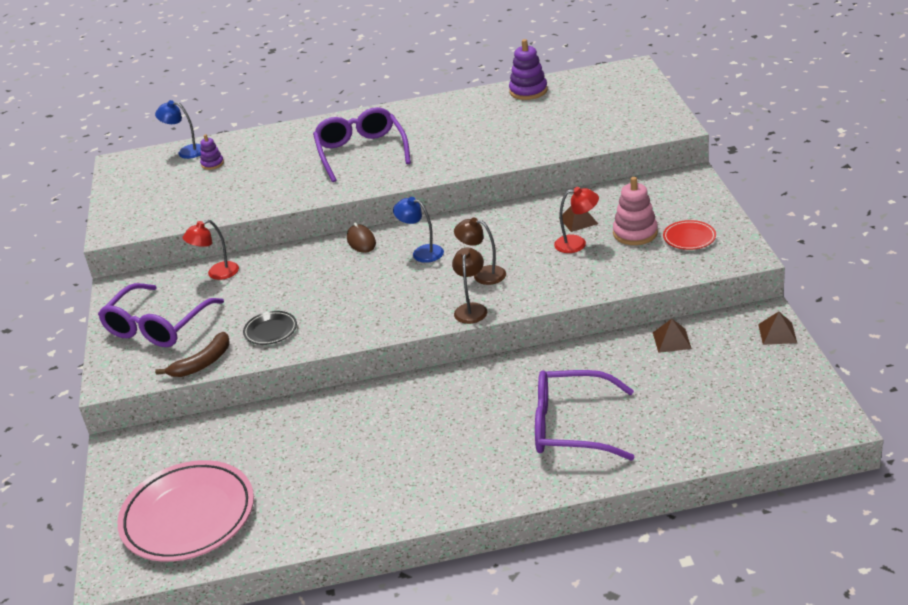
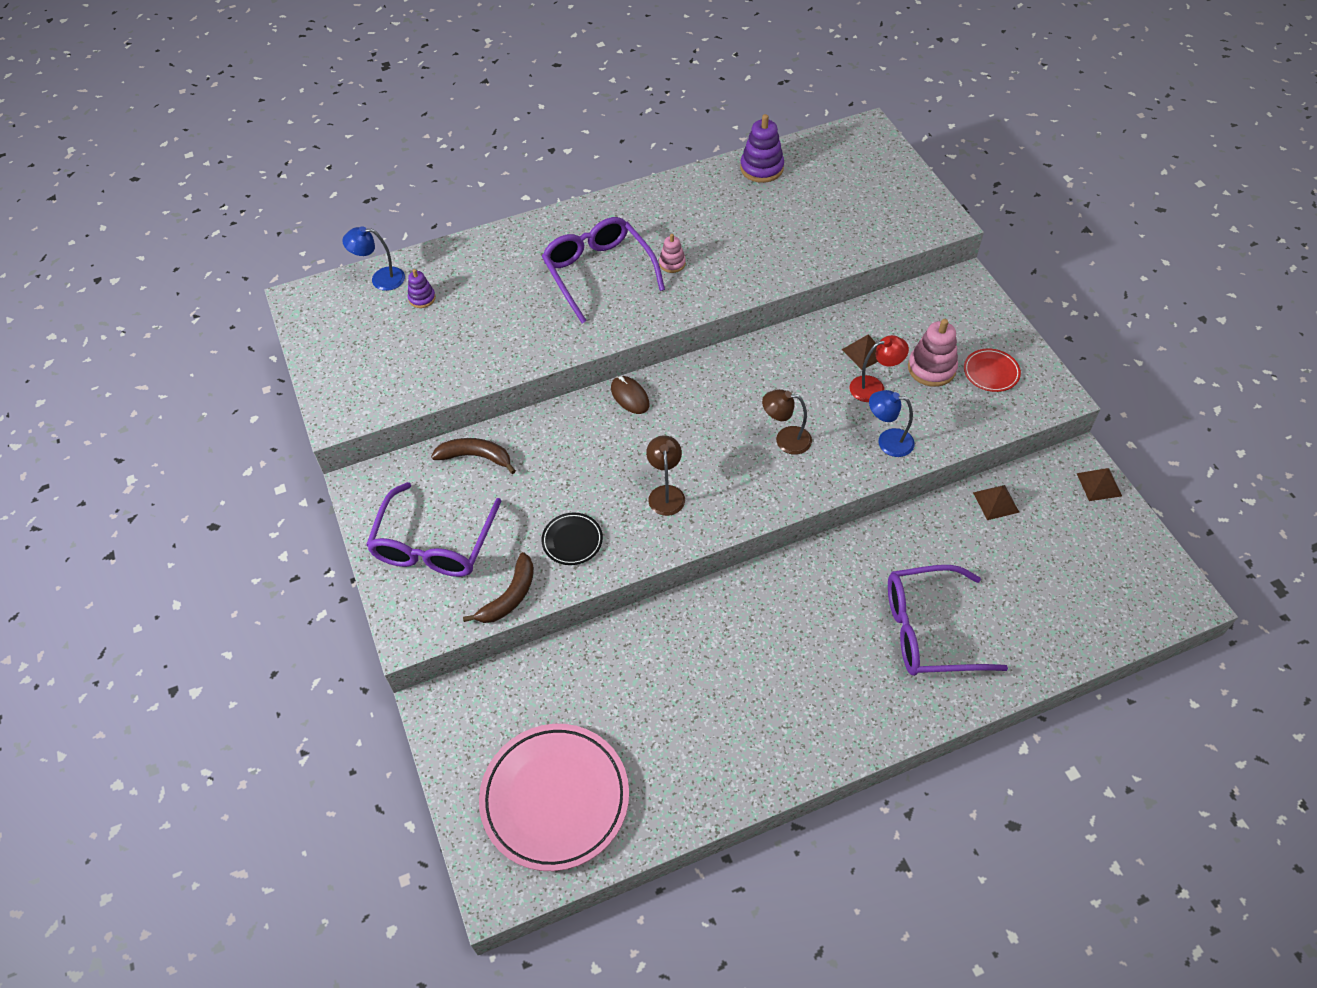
camera: 15 degrees left, 20 degrees up
(217, 273) = (475, 457): red lamp -> brown banana
(422, 252) = (706, 410): blue lamp -> blue lamp (888, 441)
(425, 148) = (672, 263): none -> pink stacking toy
(471, 309) = (790, 491): brown lamp -> brown lamp (666, 493)

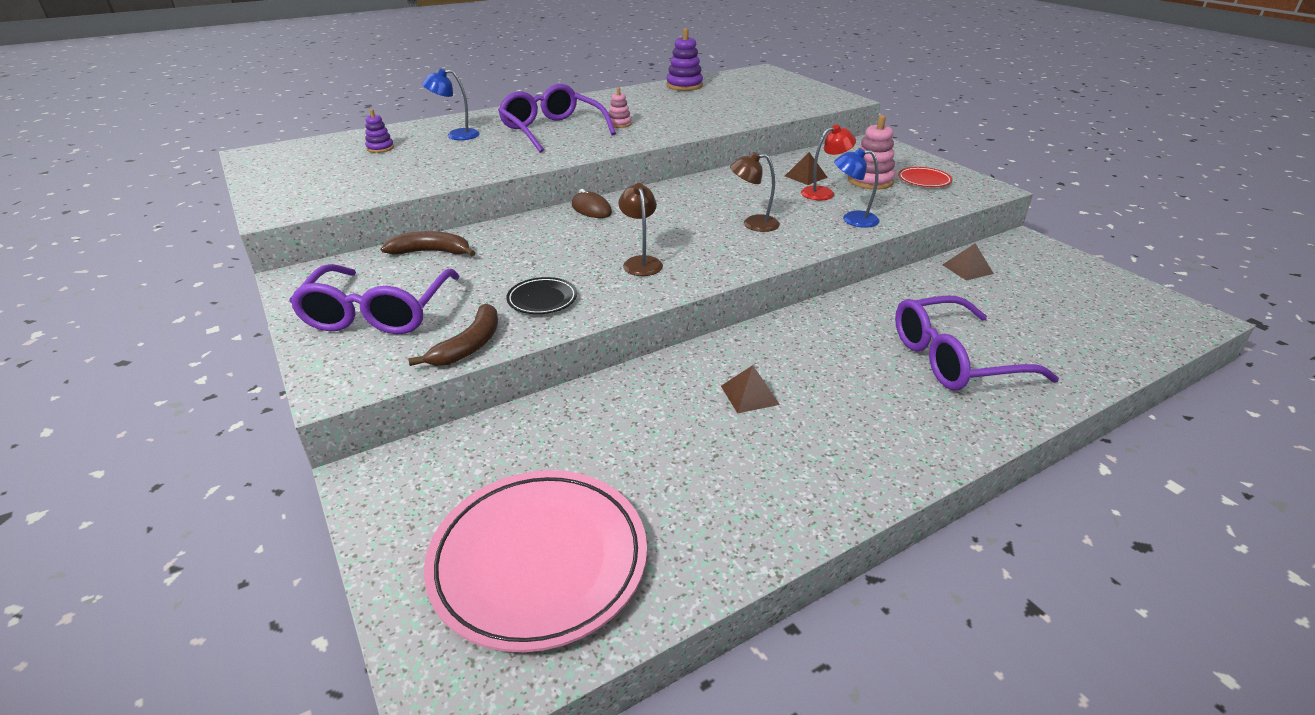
camera: 10 degrees left, 20 degrees down
(381, 279) = (340, 141): blue lamp -> blue lamp (456, 135)
(1099, 484) = (1054, 253): brown pyramid -> brown pyramid (749, 395)

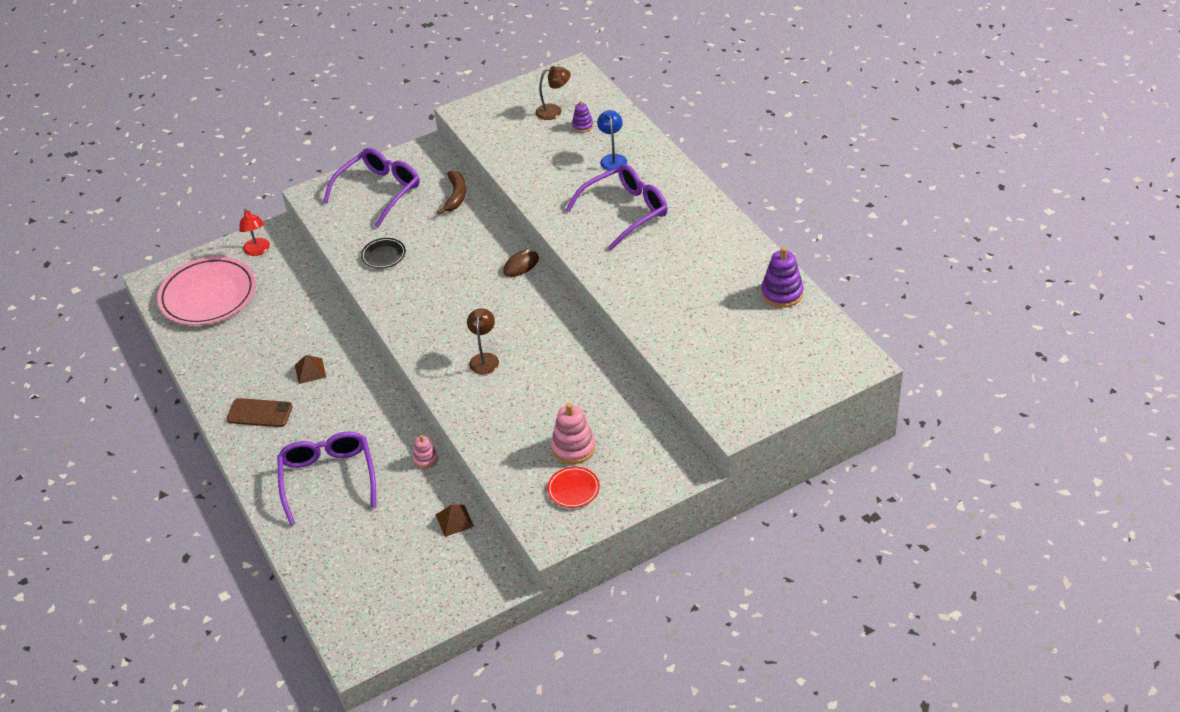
camera: 95 degrees right, 10 degrees up
(378, 313) = (379, 191): purple glasses -> purple glasses turned 120 degrees clockwise
(469, 345) = (338, 233): brown banana -> none
(619, 124) = (644, 251): pink stacking toy -> pink stacking toy (425, 459)
(641, 262) = (427, 297): brown lamp -> brown lamp (554, 111)
(805, 176) = (586, 401): brown pyramid -> none
(823, 192) = (547, 410): red lamp -> red lamp (258, 251)
(852, 219) = (487, 421): blue lamp -> none
(853, 441) = (259, 413): none -> brown phone

